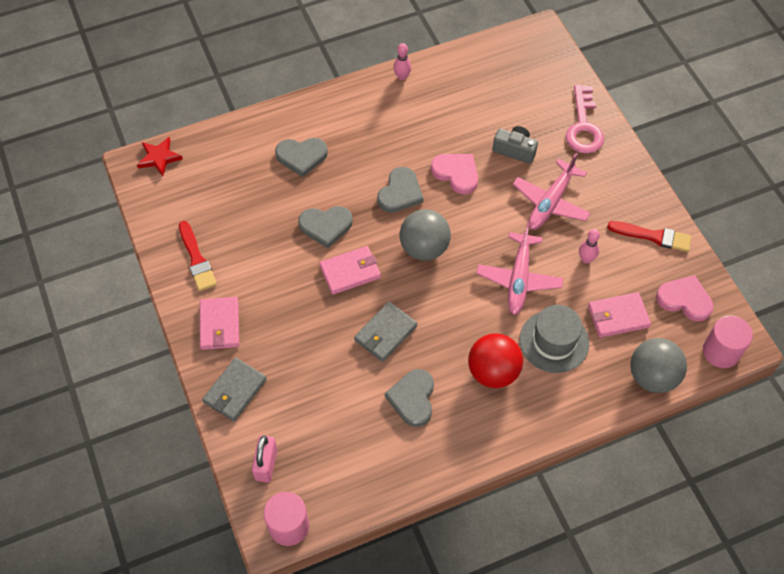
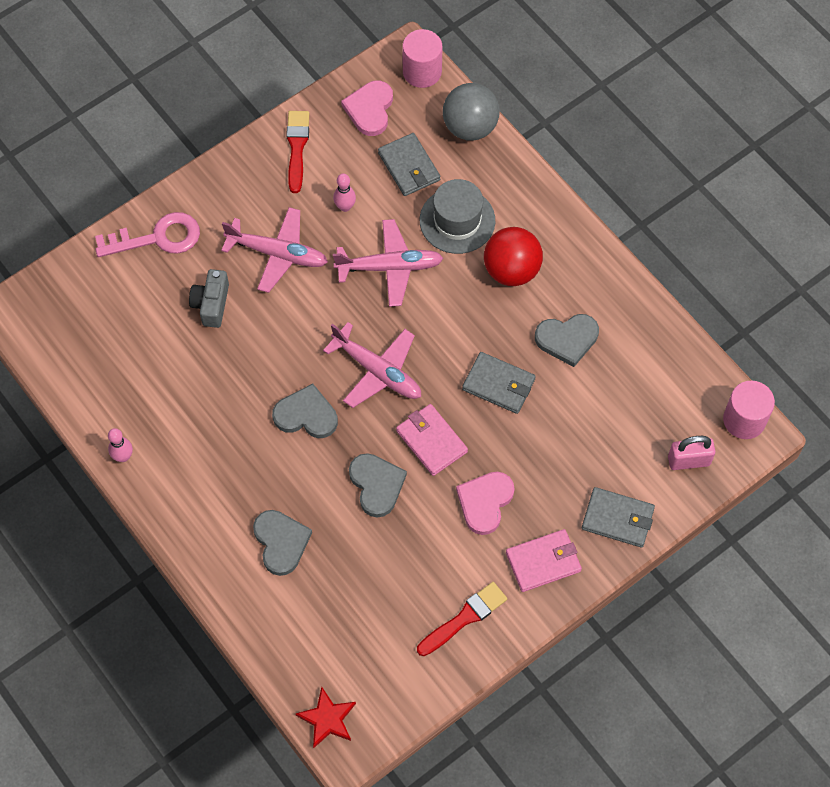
camera: 105 degrees left, 5 degrees up
(424, 248) = (377, 371): grey ball -> pink plane
(456, 173) = (262, 360): pink heart -> pink heart (485, 502)
(618, 317) = (409, 167): pink wallet -> grey wallet

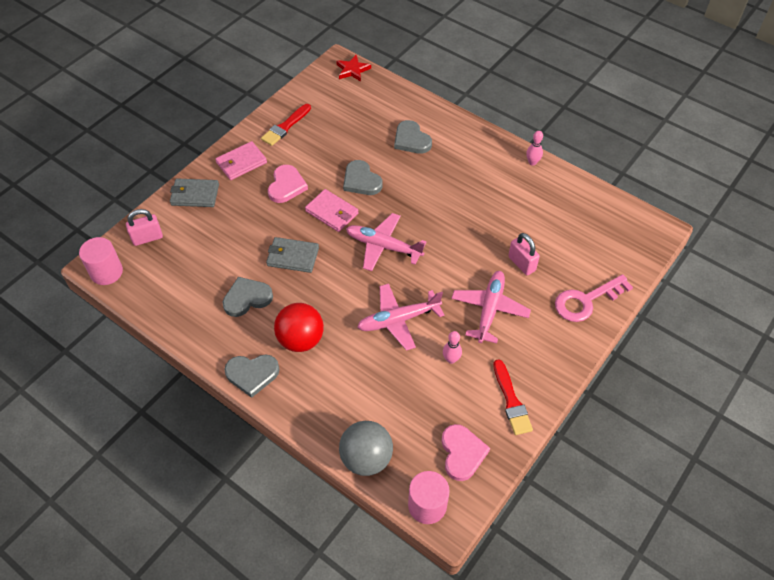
camera: 165 degrees right, 10 degrees down
(211, 304) = (521, 263): grey camera -> pink padlock
(277, 254) = (489, 310): pink plane -> pink plane turned 105 degrees clockwise
(306, 415) = (423, 209): grey heart -> grey heart (252, 374)
(409, 167) = (409, 407): grey wallet -> none
(457, 220) = (355, 370): grey hat -> none

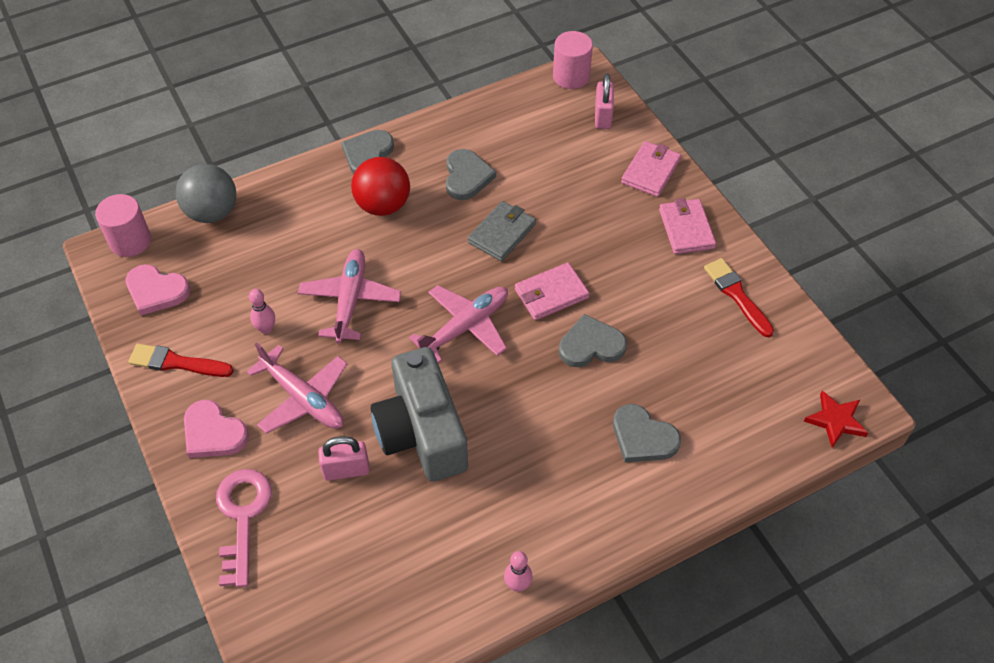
camera: 115 degrees right, 0 degrees up
(195, 195) = (650, 171): grey wallet -> pink wallet
(286, 186) = (622, 262): pink heart -> pink heart (213, 433)
(411, 140) = (643, 437): grey heart -> grey heart turned 135 degrees counterclockwise
(473, 238) = (421, 432): none -> grey camera

